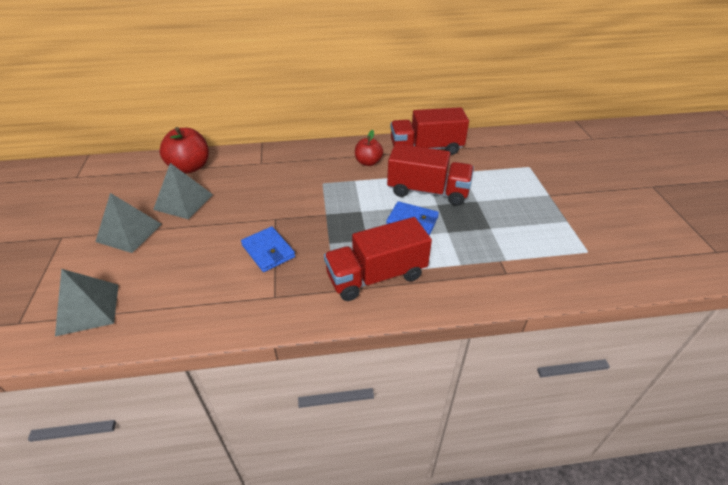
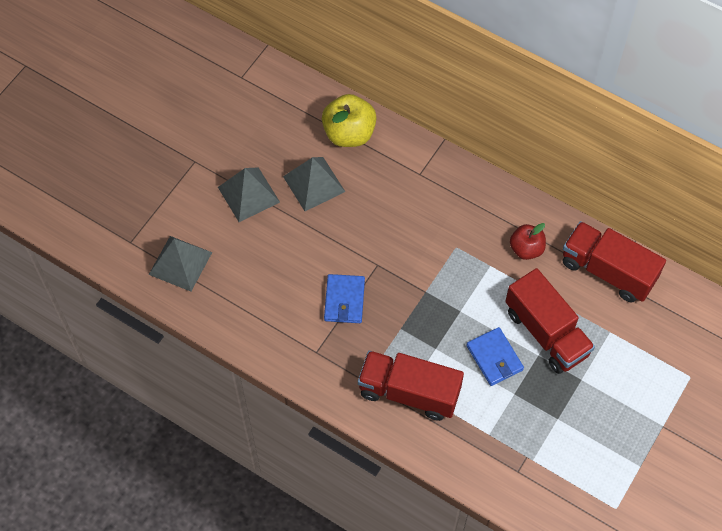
camera: 40 degrees right, 20 degrees up
(190, 167) = (349, 133): red apple -> yellow apple

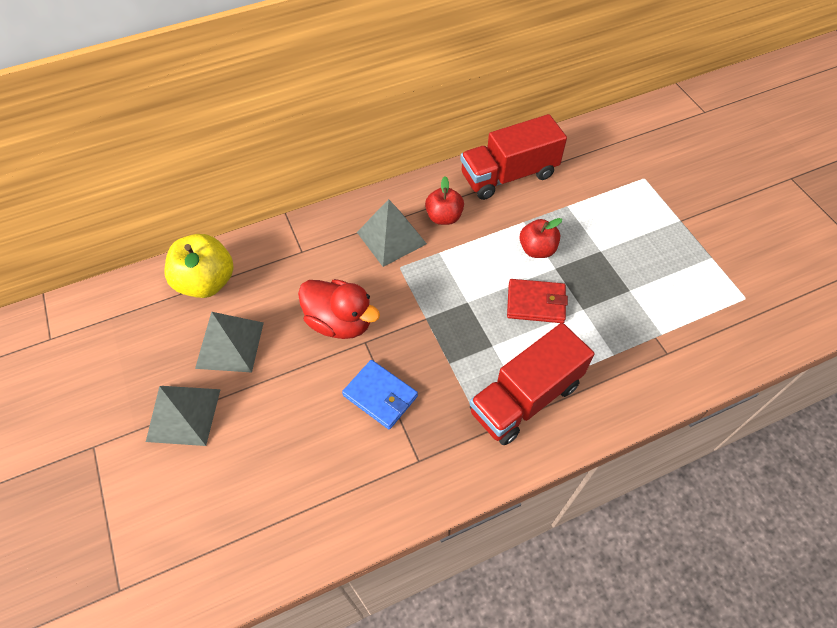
camera: 55 degrees left, 5 degrees down
(180, 263) = (198, 544): grey pyramid -> grey pyramid (391, 238)
(381, 239) = (340, 322): none -> red duck
(494, 358) = (535, 303): blue wallet -> red wallet
(546, 332) = (537, 249): red truck -> red apple

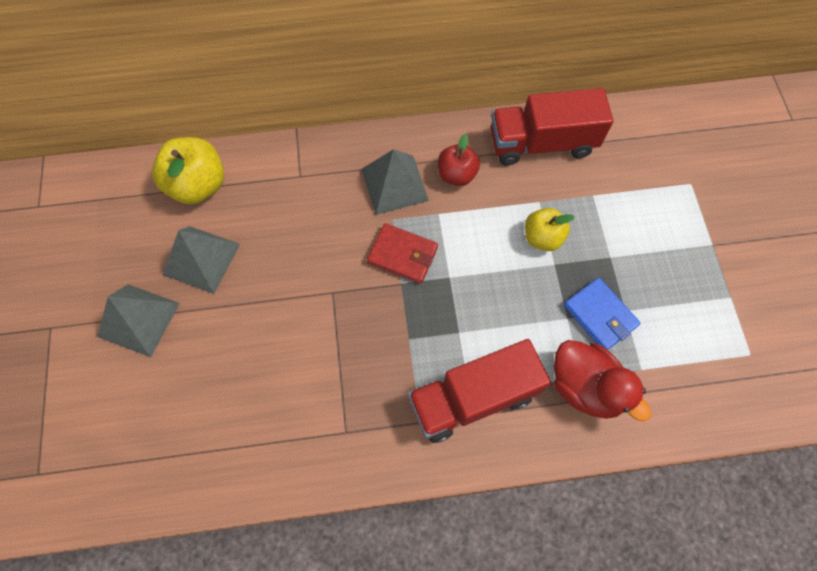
camera: 15 degrees right, 10 degrees up
(340, 322) = (314, 264): red duck -> red duck (585, 387)
(380, 396) = (329, 354): blue wallet -> blue wallet (600, 315)
(535, 303) = (519, 298): red wallet -> red wallet (402, 255)
(537, 249) = (542, 238): red apple -> yellow apple

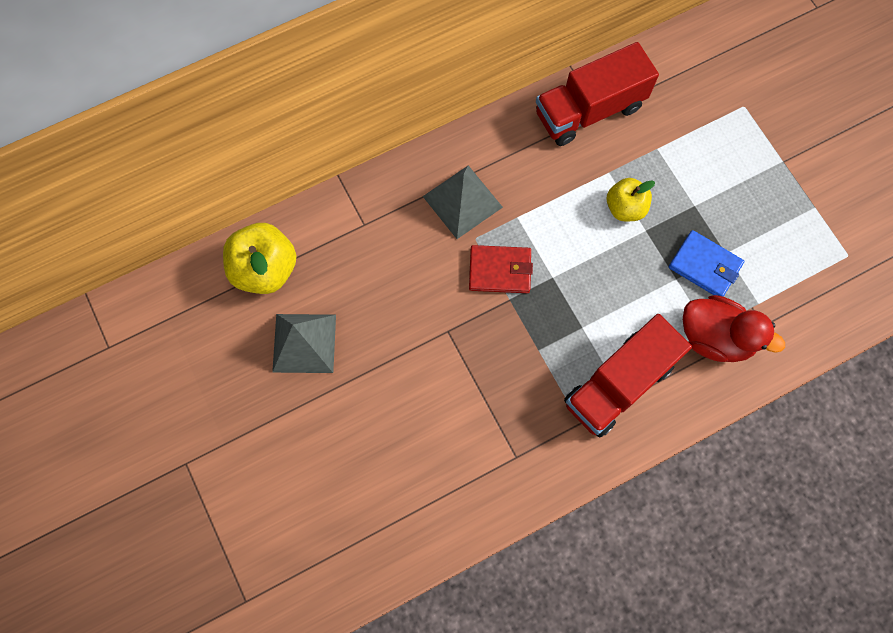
camera: 20 degrees left, 5 degrees up
(139, 319) = (271, 424): grey pyramid -> none
(456, 175) = (519, 171): red apple -> none

